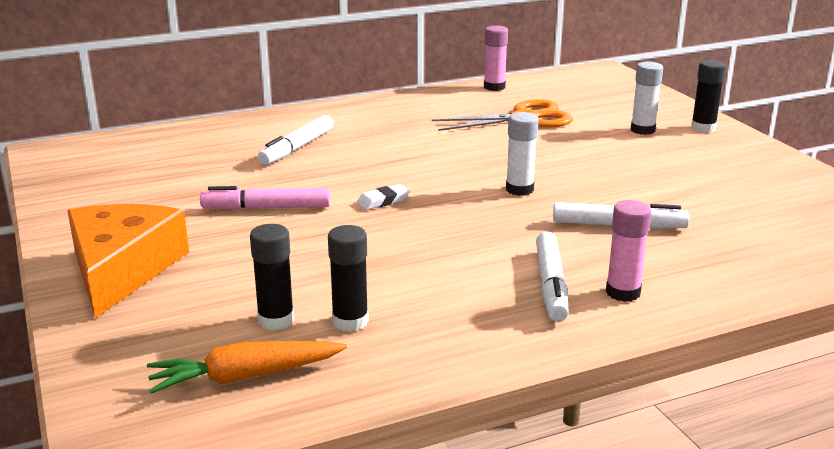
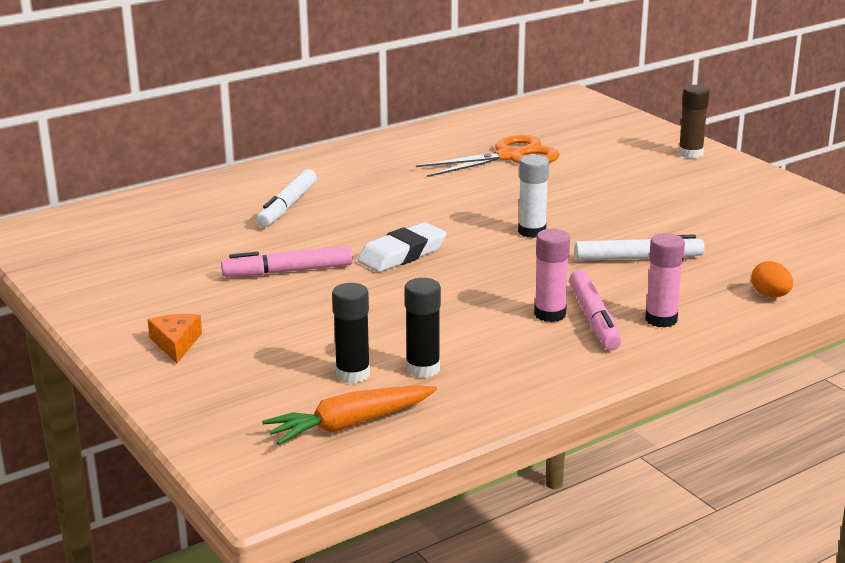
camera: 10 degrees left, 0 degrees up
(122, 269) = (176, 343): orange cheese -> orange cheese, size x0.44
(383, 201) = (402, 254): white eraser -> white eraser, size x1.74
(494, 87) = (464, 124): pink glue stick -> pink glue stick (550, 314)
(550, 285) = (594, 319): white marker -> pink marker
(642, 130) = (632, 160): white glue stick -> none
(703, 128) = (690, 154): black glue stick -> brown glue stick
(750, 277) = (770, 295): none -> orange egg

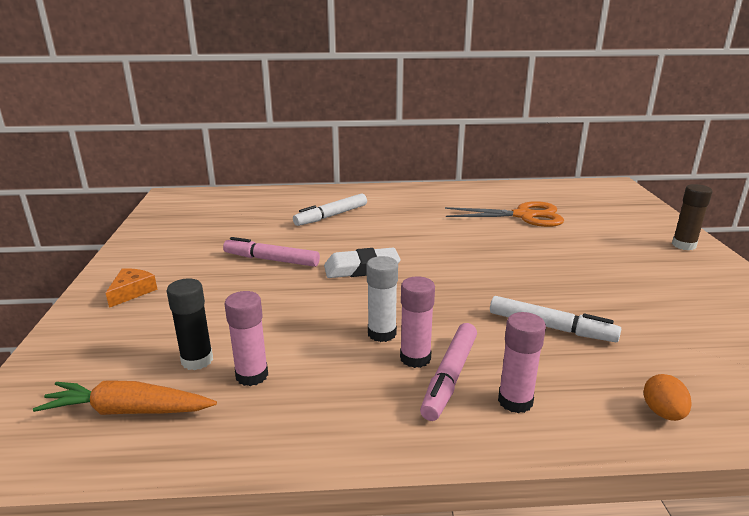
camera: 30 degrees right, 0 degrees up
(423, 369) = (252, 375): black glue stick -> pink glue stick
(532, 231) = (480, 277): white glue stick -> white glue stick (382, 333)

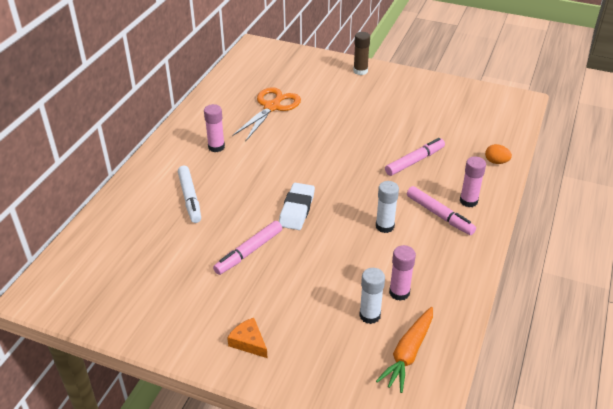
camera: 65 degrees left, 15 degrees up
(197, 360) = (370, 315): black glue stick -> white glue stick
(415, 358) = (416, 221): pink glue stick -> pink glue stick (216, 147)
(551, 327) = (415, 161): white marker -> pink marker

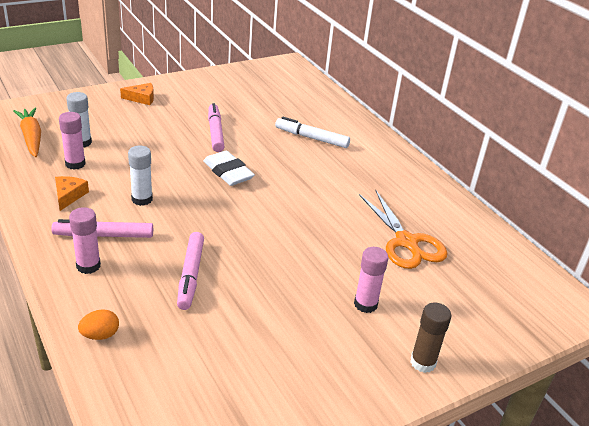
camera: 125 degrees right, 5 degrees down
(216, 147) = (369, 178): pink glue stick -> pink glue stick (365, 304)
(433, 262) = (69, 195): none -> orange cheese

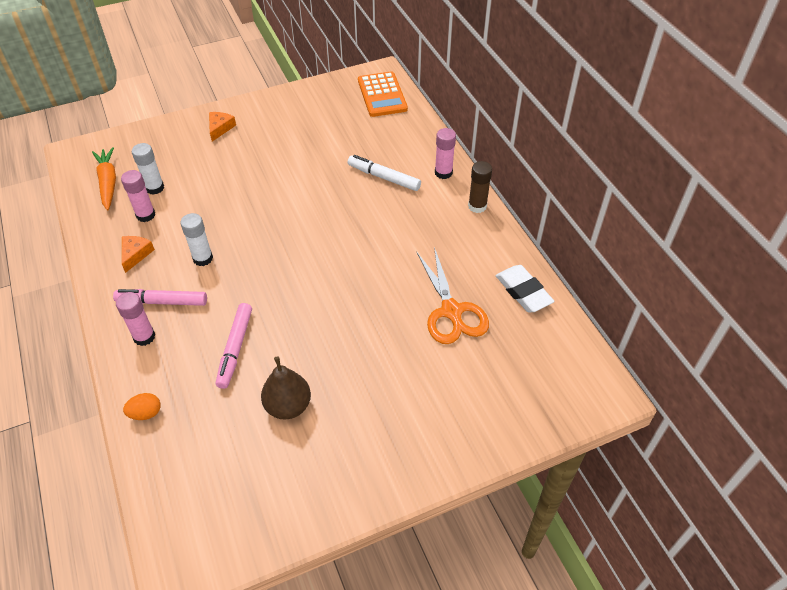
camera: 10 degrees right, 15 degrees up
(142, 98) = (220, 128): orange cheese -> orange cheese turned 75 degrees counterclockwise
(215, 132) = (287, 172): pink marker -> none
(228, 172) = (291, 224): white eraser -> white eraser (523, 292)
(258, 325) = (288, 406): none -> brown pear
(294, 78) = (382, 95): none -> orange calculator
(365, 304) = (394, 385): pink glue stick -> pink glue stick (443, 173)
(423, 362) = (433, 452): brown glue stick -> brown glue stick (477, 206)

